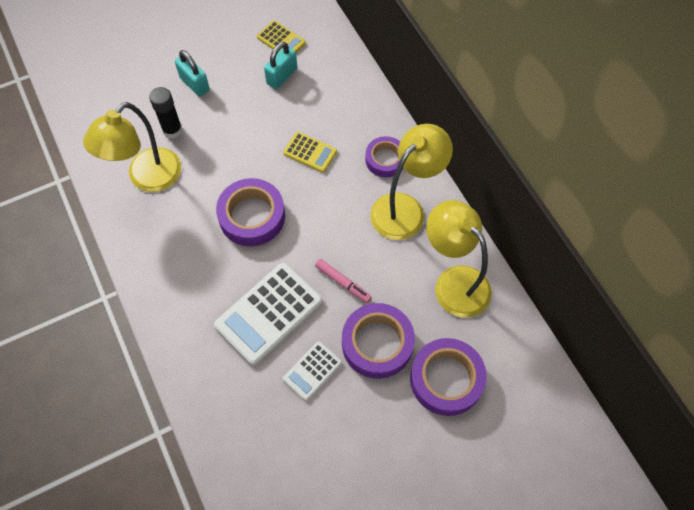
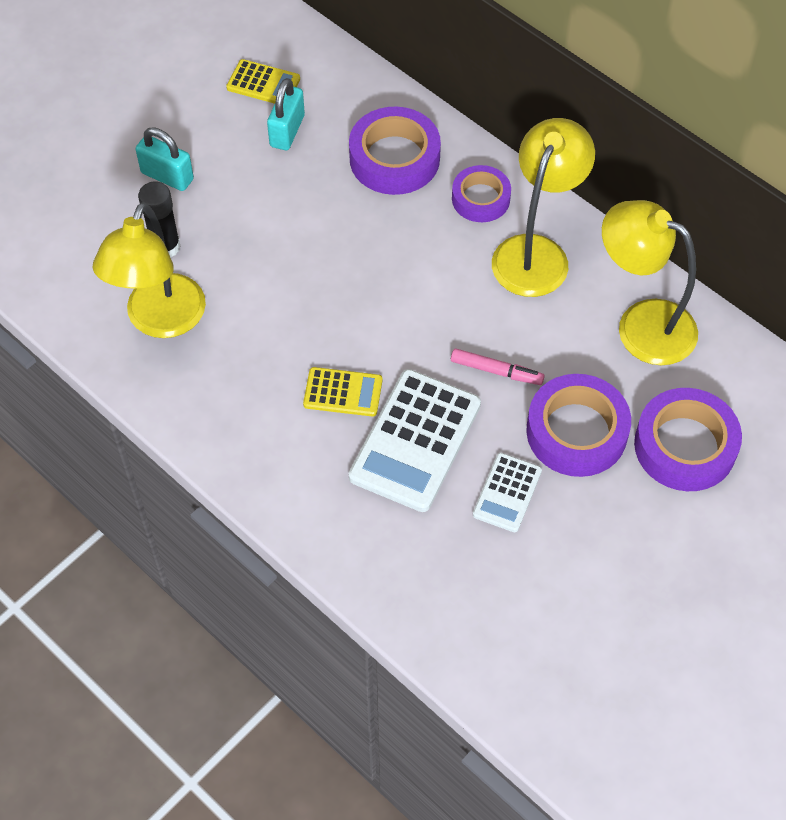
camera: 20 degrees left, 5 degrees down
(252, 216) = (333, 325): purple tape -> purple tape (394, 158)
(310, 152) = (374, 219): yellow calculator -> yellow calculator (343, 392)

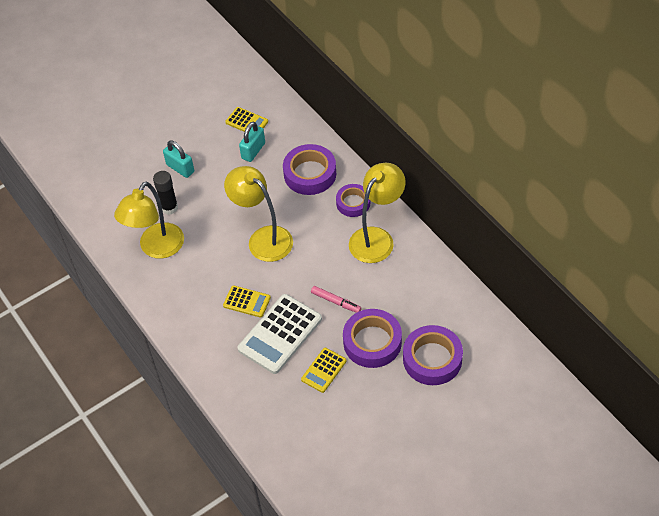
camera: 15 degrees right, 5 degrees down
(507, 493) = (324, 370): white calculator -> yellow calculator
(641, 324) = (426, 287): yellow lamp -> yellow lamp (263, 238)

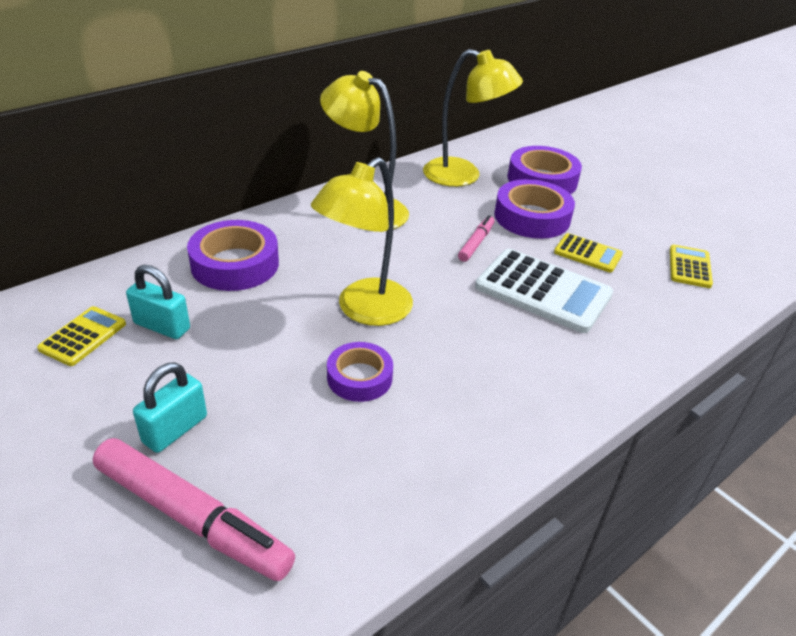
camera: 100 degrees left, 15 degrees down
(131, 181) = (192, 518): none -> pink marker
(157, 248) = (388, 453): yellow lamp -> yellow lamp (463, 176)
(169, 207) = (282, 440): black glue stick -> none
(247, 301) = (493, 325): yellow calculator -> yellow calculator (689, 267)
(353, 203) = (301, 226): purple tape -> purple tape (359, 377)

